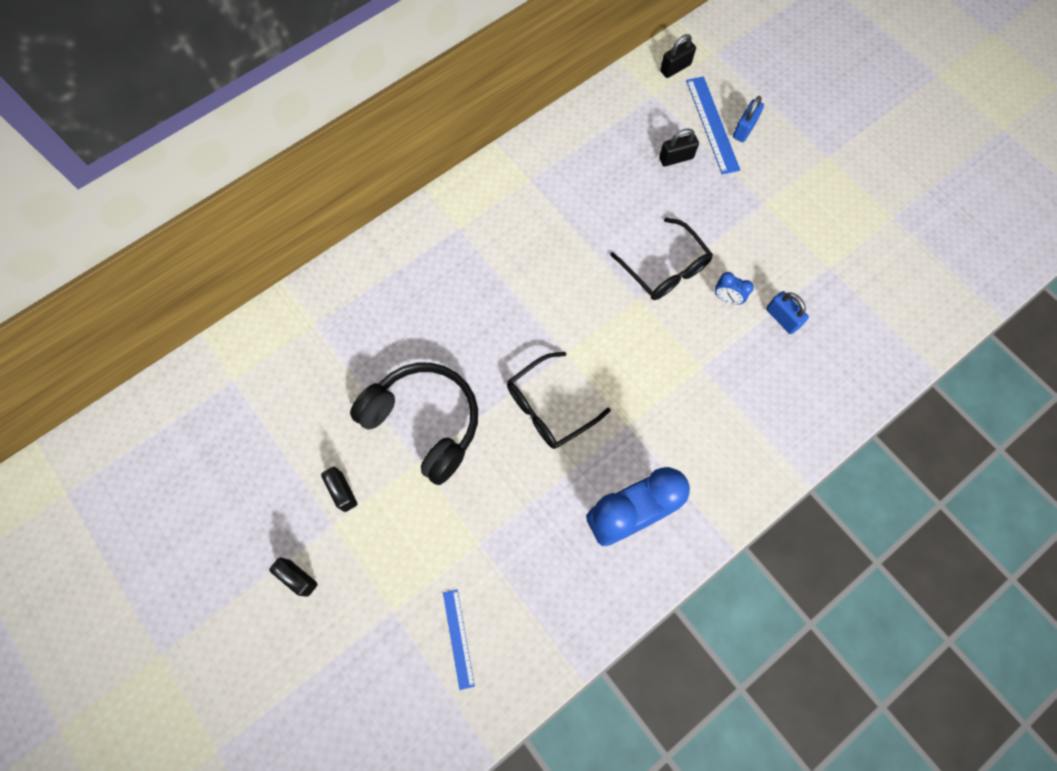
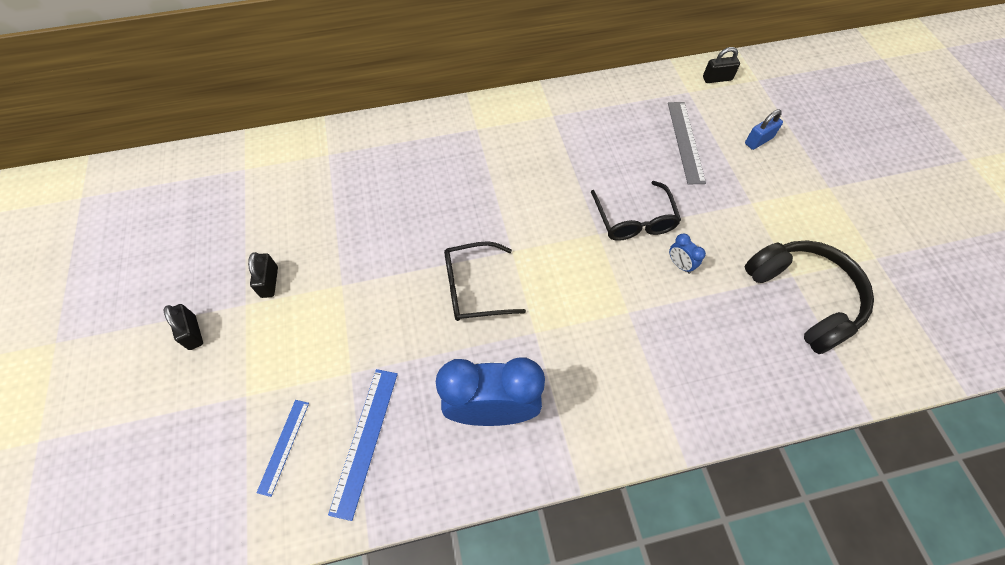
camera: 25 degrees right, 10 degrees down
(424, 422) = (365, 257): black headphones -> black headphones (803, 298)
(676, 158) = (686, 141): black padlock -> grey ruler
(712, 124) = (730, 128): blue ruler -> blue ruler (364, 440)
(782, 318) = (725, 301): blue padlock -> none

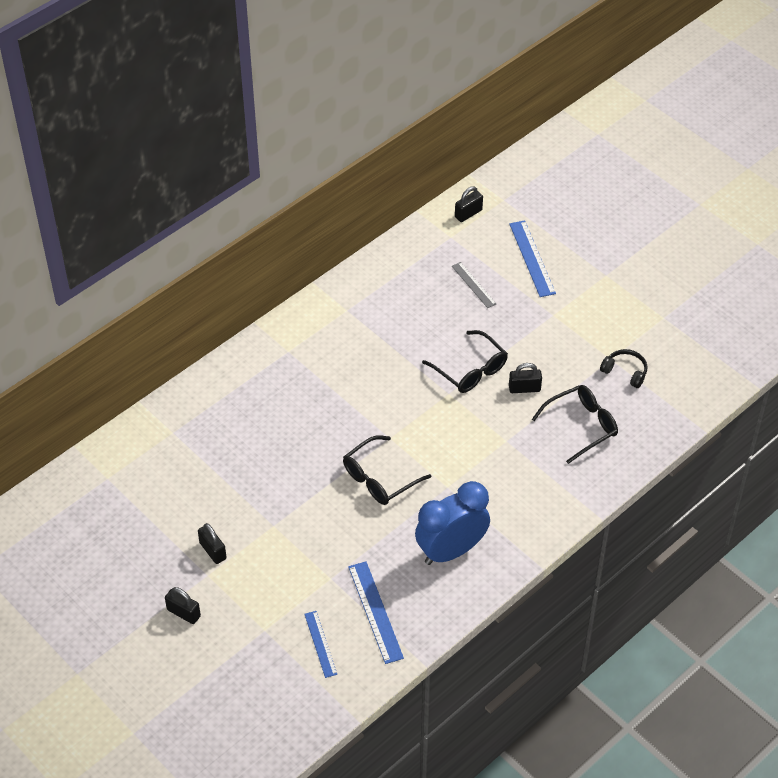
camera: 30 degrees left, 10 degrees down
(680, 264) = (524, 388): blue clock -> black padlock
(686, 141) = (473, 285): grey ruler -> grey ruler, size x0.64
(721, 336) = (581, 426): none -> black glasses
(758, 141) = (532, 258): blue padlock -> blue ruler
(803, 298) = (625, 372): black headphones -> black headphones, size x0.48

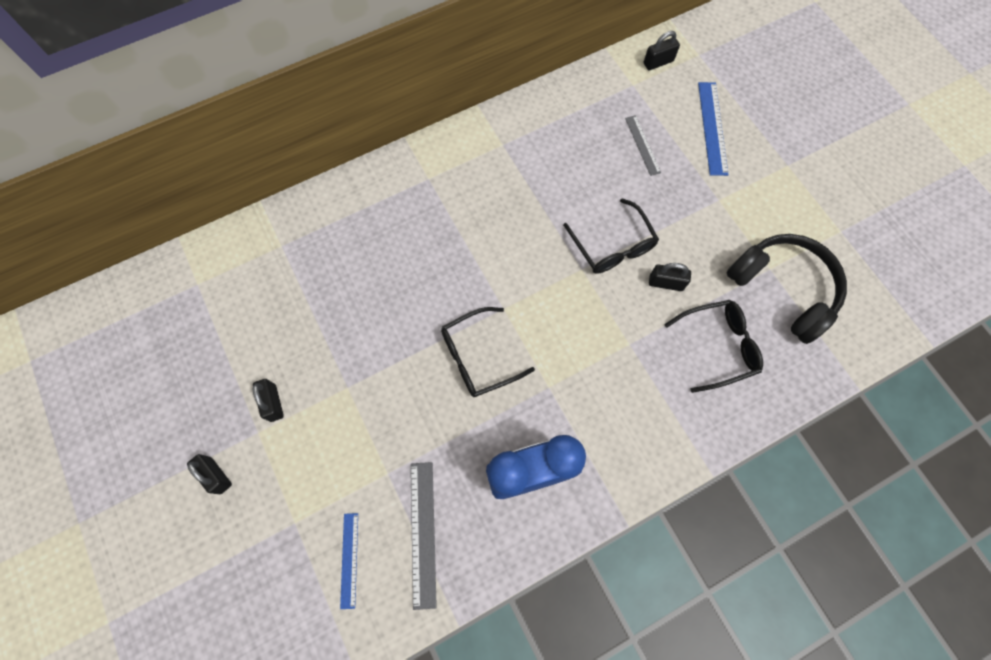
camera: 15 degrees right, 20 degrees up
(375, 612) = (422, 533): blue ruler -> grey ruler
(625, 372) = (783, 289): black headphones -> black headphones, size x2.09

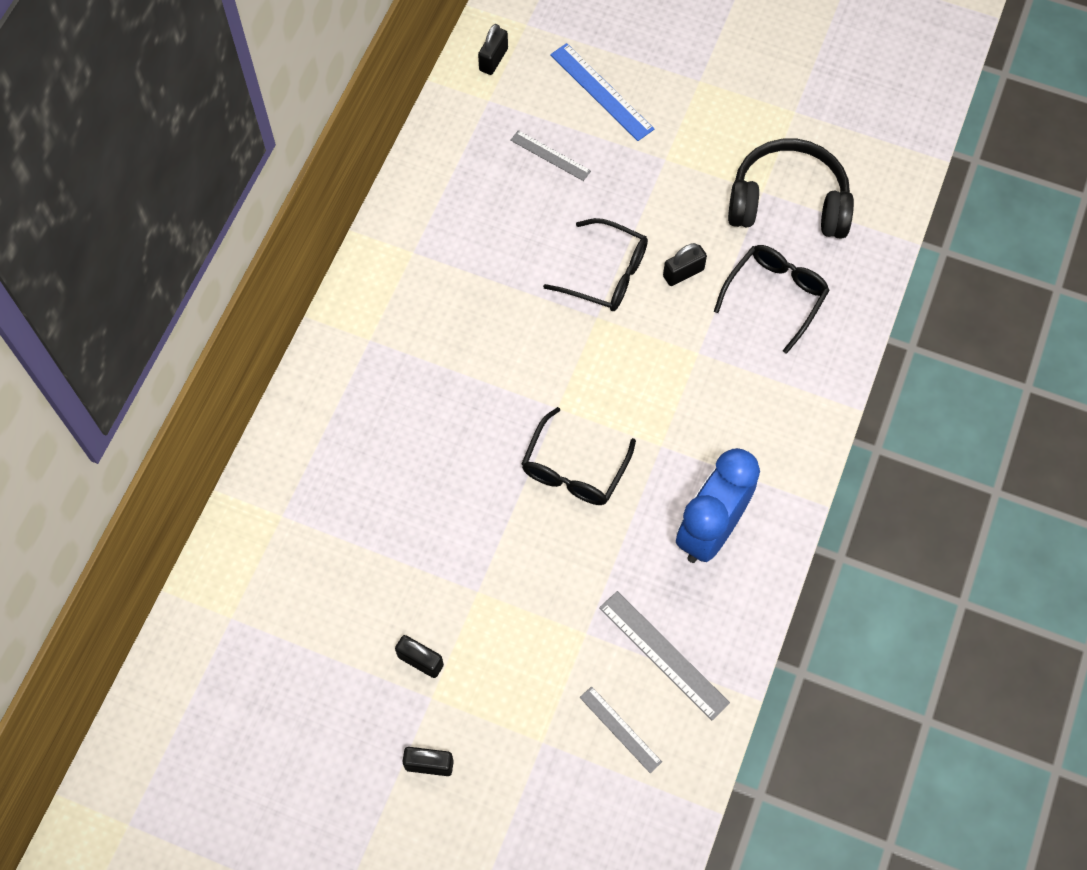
camera: 40 degrees left, 5 degrees down
(349, 560) = (620, 729): blue ruler -> grey ruler

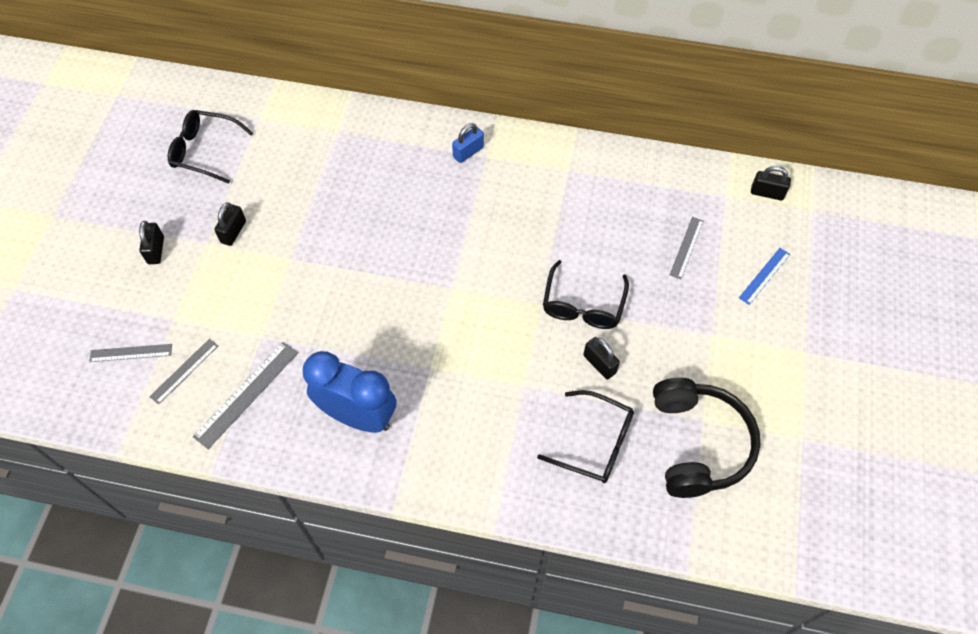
camera: 80 degrees right, 5 degrees down
(358, 359) = (468, 152): none -> blue padlock
(574, 469) = (399, 307): black glasses -> black glasses (205, 151)
(583, 797) = (131, 353): none -> grey ruler
(601, 91) = (764, 276): blue ruler -> blue ruler, size x0.64

